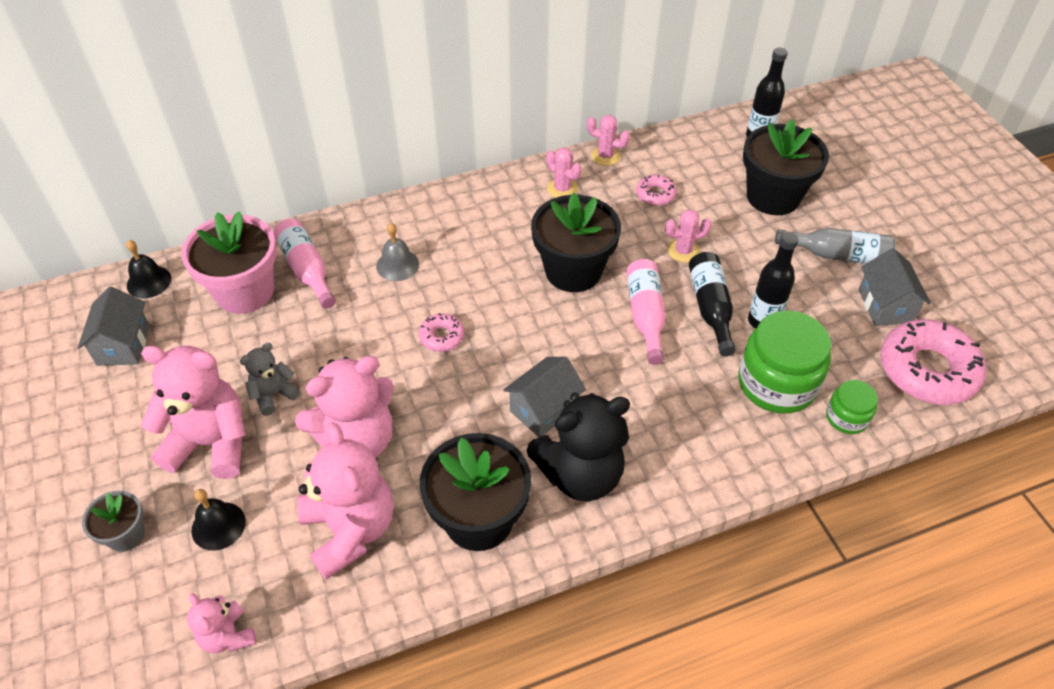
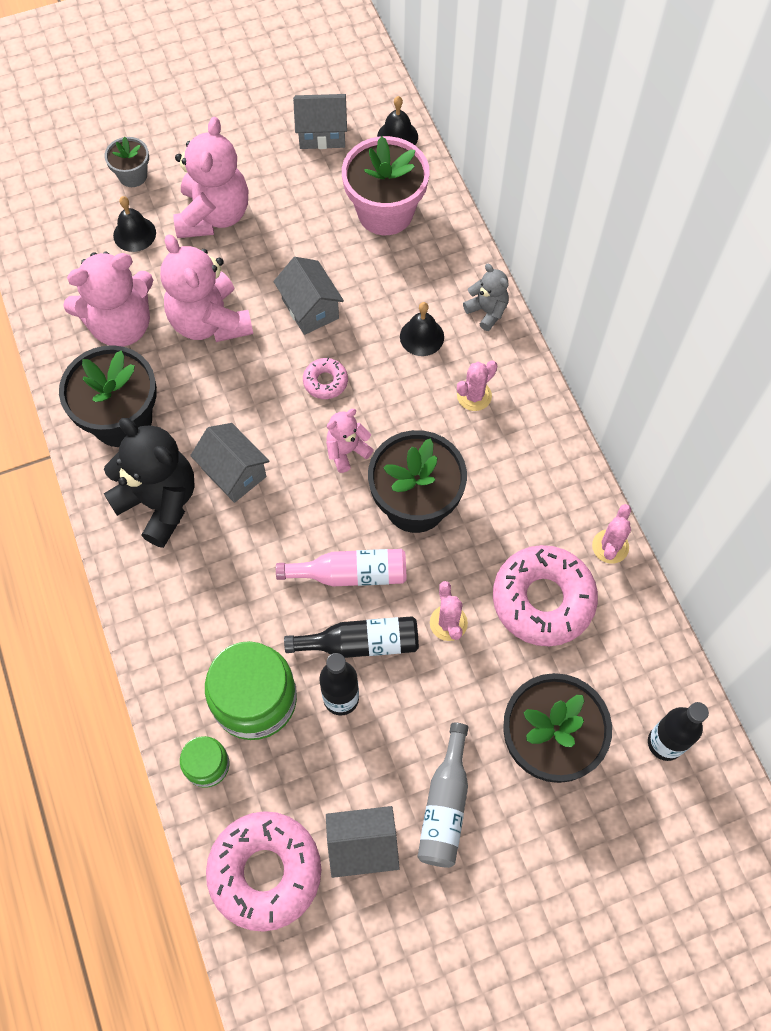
camera: 90 degrees right, 15 degrees up
(228, 635) = (41, 255): pink teddy bear -> pink teddy bear (347, 451)
(273, 395) = (262, 253): grey teddy bear -> grey teddy bear (487, 311)
(307, 269) = (414, 259): pink bottle -> none
(353, 350) = (310, 308): none -> grey house
(397, 265) = (422, 336): grey bell -> black bell
(562, 189) = (547, 496): pink cactus -> pink cactus (474, 396)
(580, 474) = (159, 502): black teddy bear -> black teddy bear turned 150 degrees clockwise
(655, 194) = (543, 600): pink donut -> pink donut, size x2.11

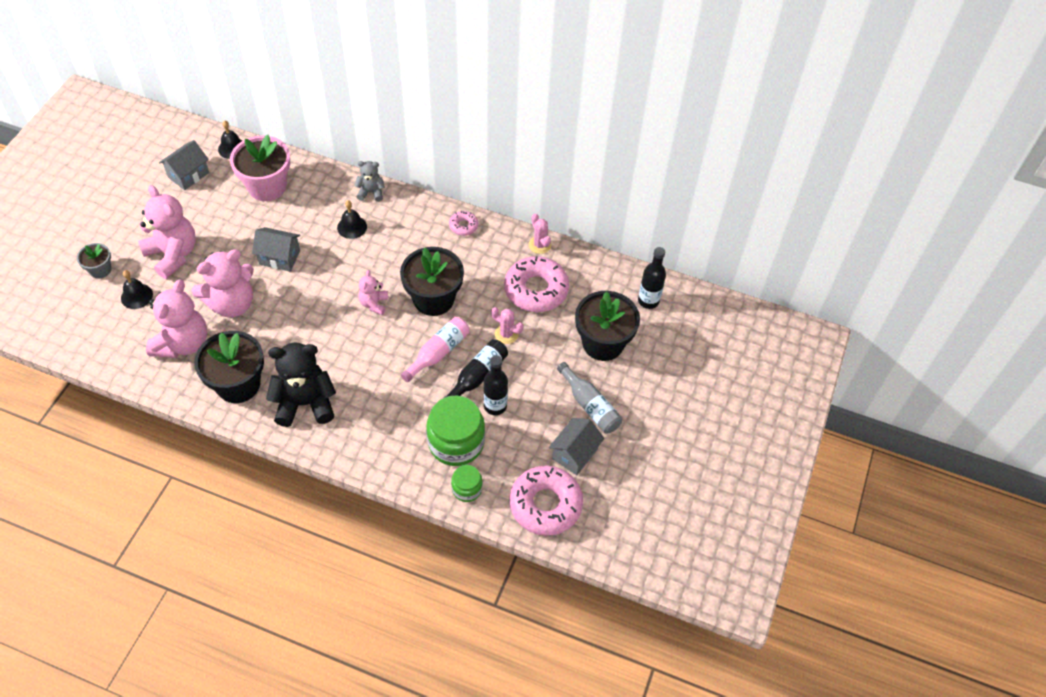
camera: 50 degrees left, 10 degrees down
(210, 322) = (232, 304): pink teddy bear -> pink teddy bear turned 45 degrees counterclockwise
(233, 472) = (328, 359): grey house -> none
(325, 382) = (327, 283): pink donut -> pink donut (463, 226)
(474, 396) = (407, 232): pink cactus -> none

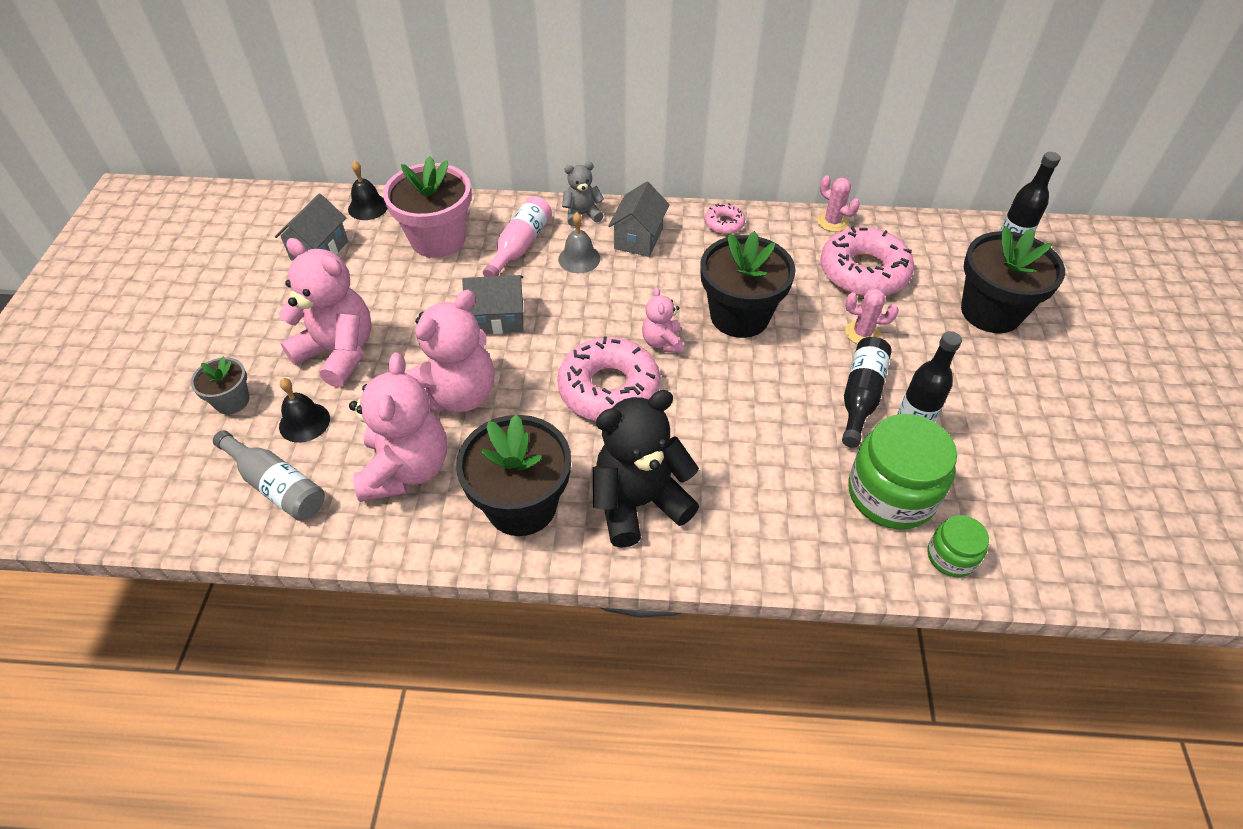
camera: 15 degrees left, 5 degrees down
(352, 227) = (579, 259): black bell -> grey bell
(438, 353) = (788, 380): pink bottle -> pink bottle (520, 246)
(545, 504) = (1075, 544): pink donut -> pink donut (609, 389)
(575, 454) = (1061, 460): grey house -> grey house (638, 238)
(590, 405) = (1033, 392): grey bottle -> grey bottle (277, 486)

